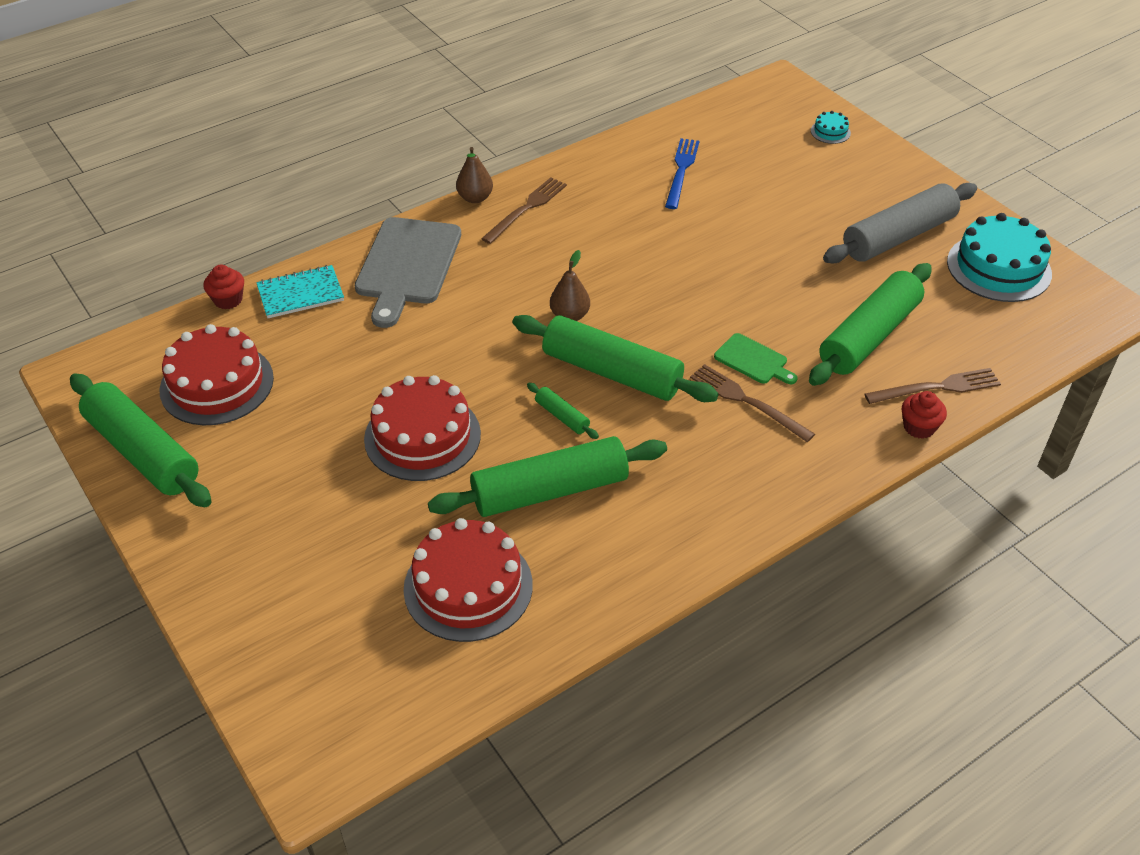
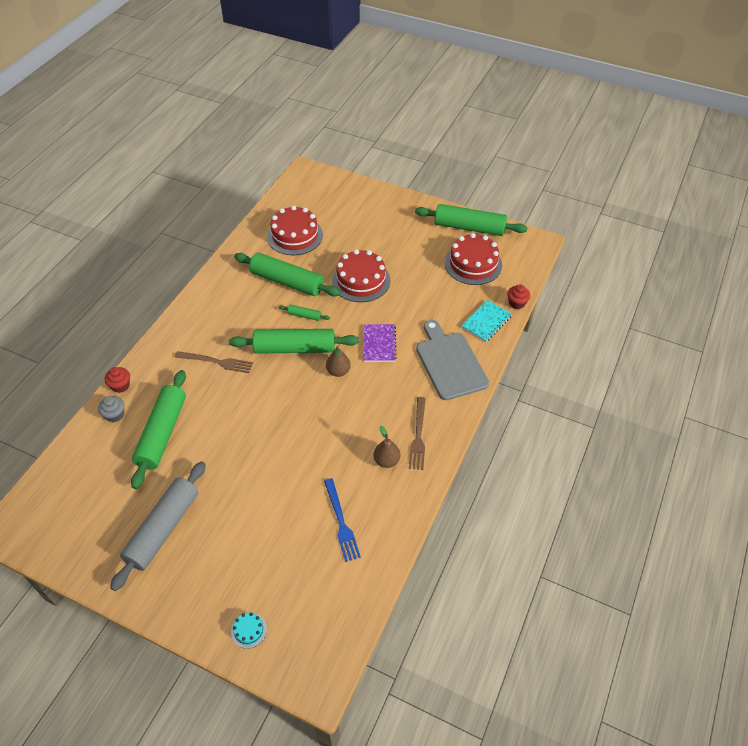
camera: 150 degrees right, 5 degrees up
(475, 198) = (456, 429): brown pear -> brown pear (386, 461)
(481, 327) = (379, 344): none -> purple notebook
(550, 491) = (287, 281): green rolling pin -> green rolling pin turned 75 degrees clockwise
(753, 360) = (223, 387): green cutting board -> none
(937, 387) = (115, 415): brown fork -> grey cupcake
(999, 267) = (87, 531): turquoise cake -> none

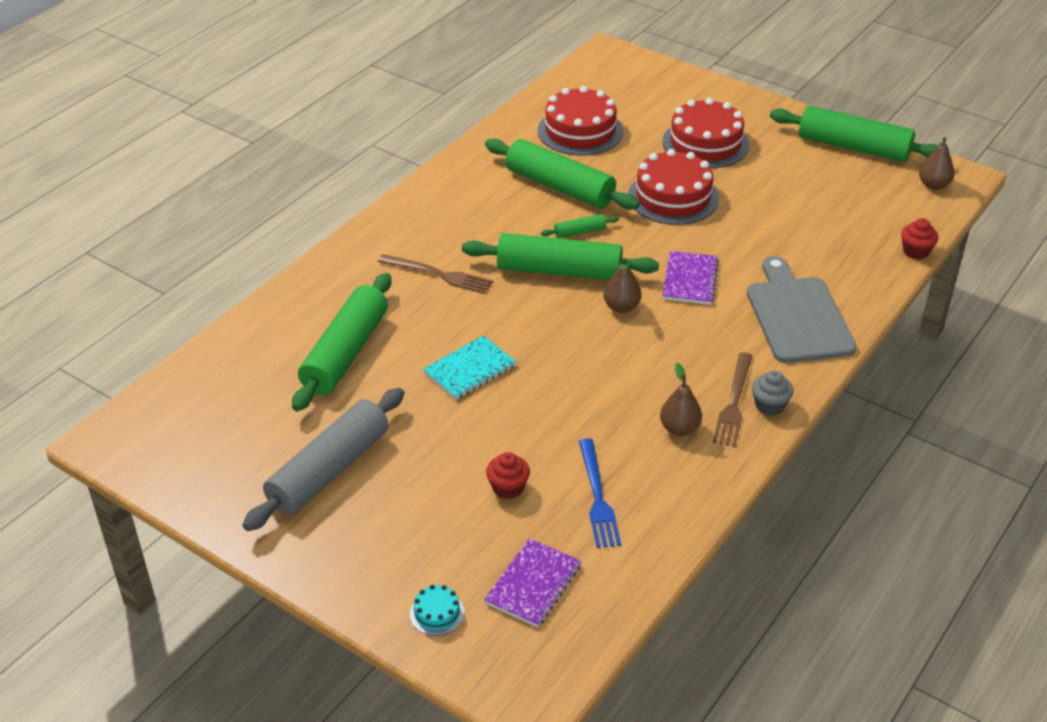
camera: 10 degrees right, 10 degrees down
(115, 415) = (279, 322): grey cupcake -> grey cupcake (769, 405)
(120, 385) = (293, 288): red cupcake -> red cupcake (508, 488)
(304, 316) = (580, 232): green rolling pin -> green rolling pin turned 45 degrees counterclockwise
(308, 597) = (533, 584): none -> purple notebook
(473, 264) = (853, 194): red cake -> red cake (705, 143)
(486, 322) = (863, 270): turquoise notebook -> turquoise notebook (470, 369)
(521, 251) = (933, 185): none -> brown pear

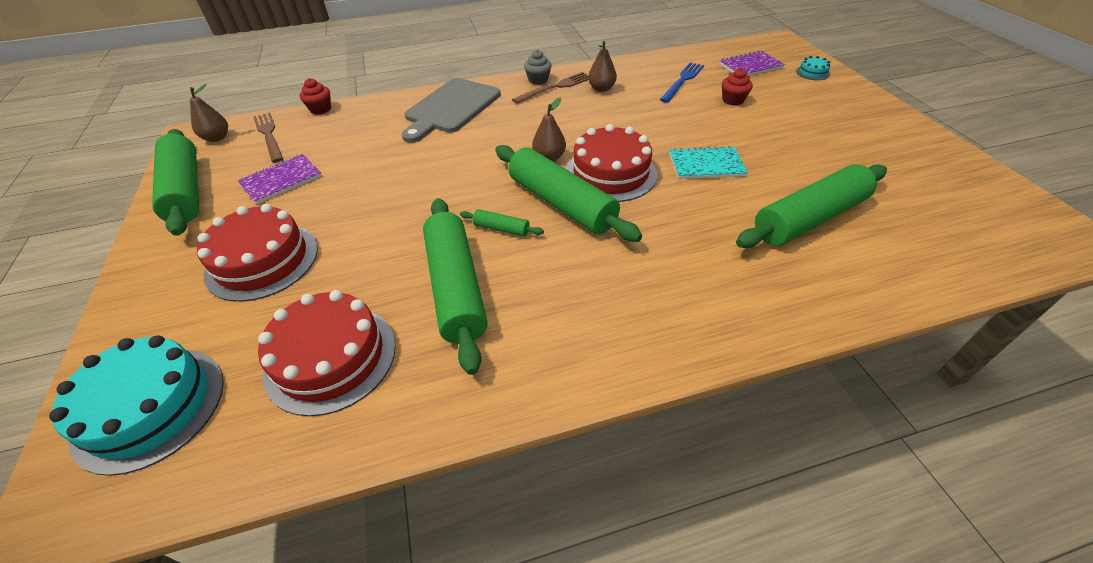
camera: 140 degrees left, 5 degrees up
(329, 470) = (856, 147): grey rolling pin -> none
(439, 275) = (671, 250): brown fork -> brown fork (269, 135)
(634, 82) = (150, 407): none -> turquoise cake
(673, 197) = (382, 221): red cake -> red cake (610, 173)
(690, 280) = (477, 154): purple notebook -> purple notebook (281, 180)

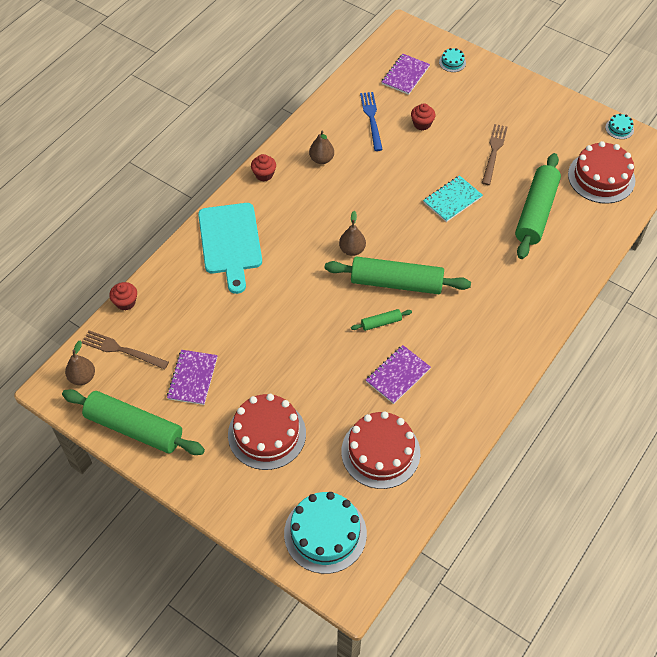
camera: 40 degrees left, 10 degrees up
(451, 108) = (230, 242): grey cutting board -> turquoise cutting board
(455, 288) = (398, 375): green rolling pin -> purple notebook
(538, 80) = (264, 174): grey cupcake -> red cupcake
(555, 87) = (286, 176): brown fork -> brown fork (494, 152)
(610, 173) = (403, 241): red cake -> red cake (601, 177)
(1011, 190) = (619, 128): none -> turquoise cake

